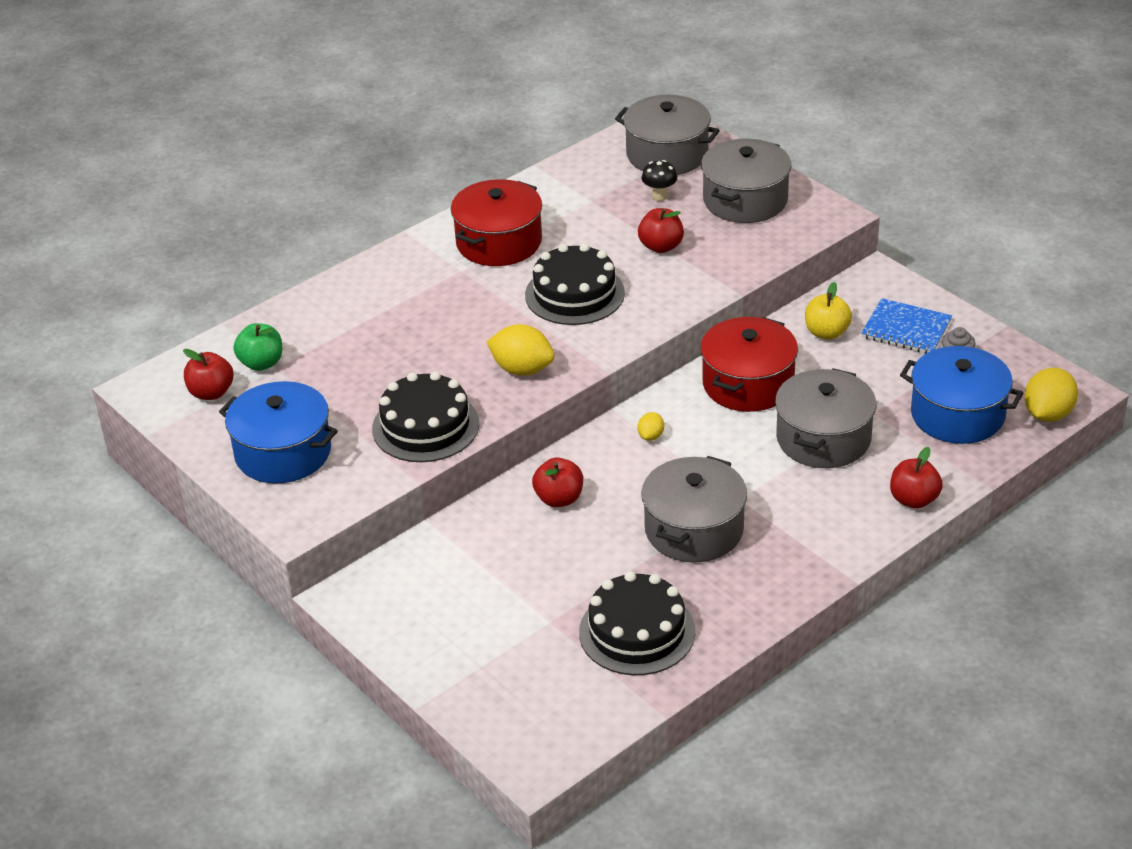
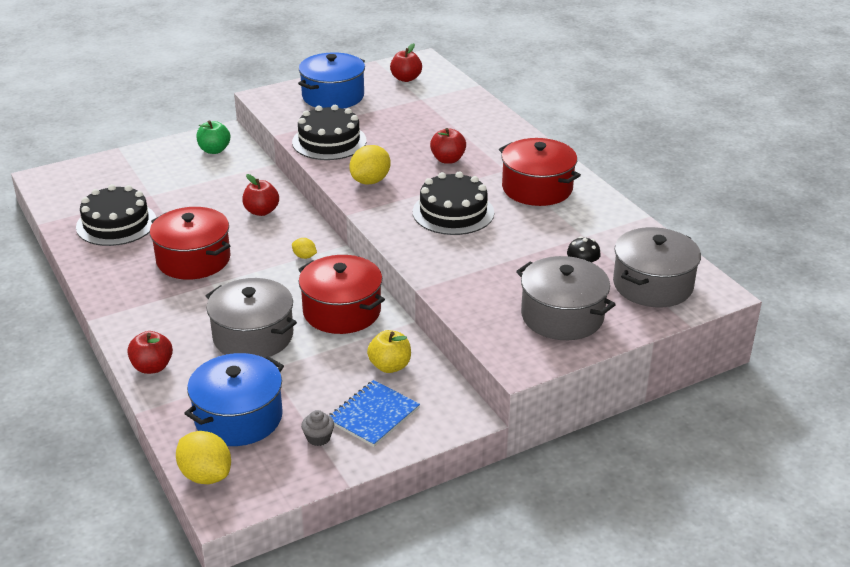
camera: 100 degrees right, 5 degrees down
(261, 363) = (428, 94): green apple -> green apple (214, 150)
(661, 246) = (503, 260): red apple -> red apple (448, 159)
(694, 529) = (193, 259): grey pot -> red pot

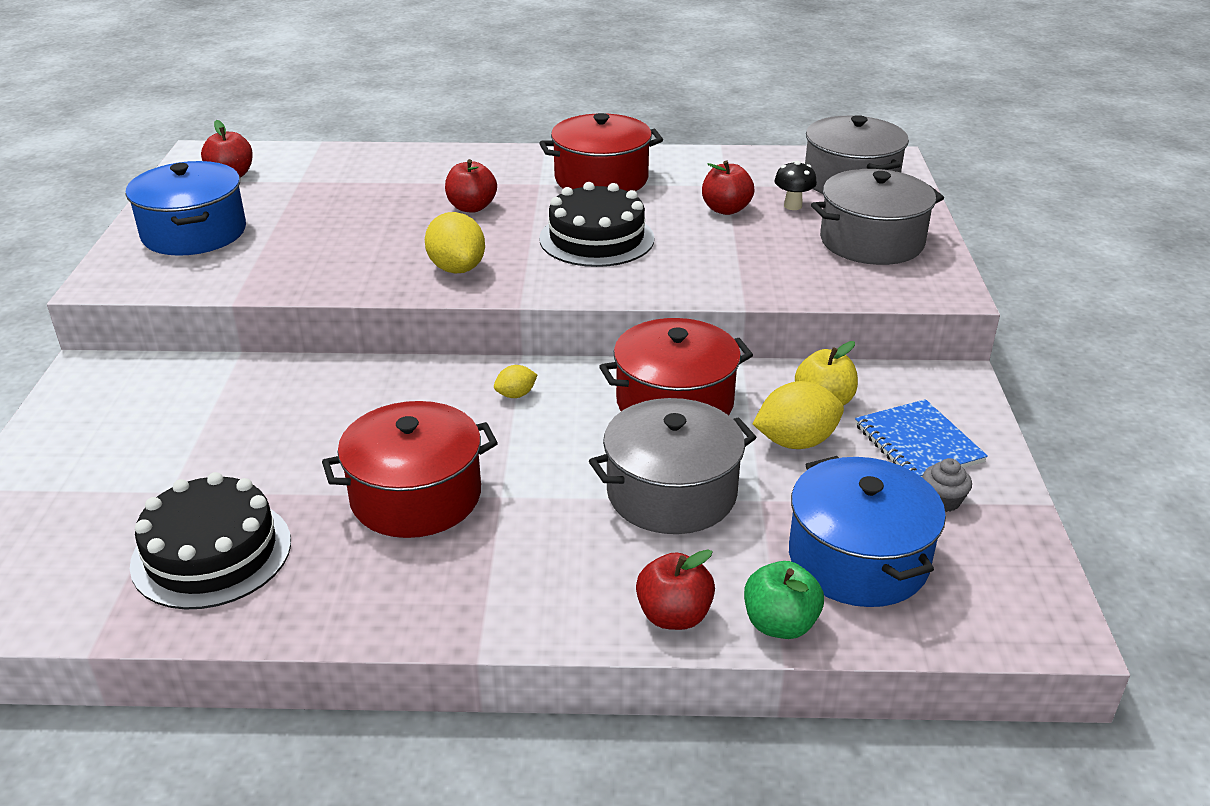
camera: 60 degrees left, 0 degrees up
(206, 475) = (978, 628): yellow lemon -> yellow lemon (796, 442)
(214, 150) = (124, 393): green apple -> green apple (780, 624)
(261, 211) = (357, 398): red apple -> red apple (726, 209)
(329, 141) = (313, 268): black cake -> none

